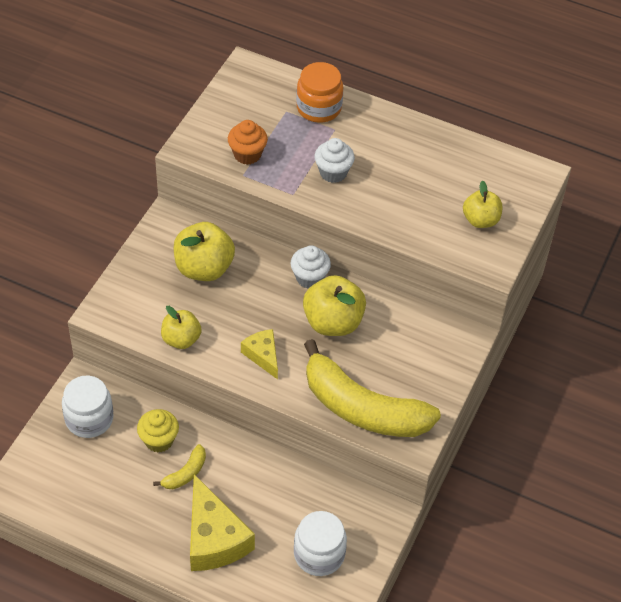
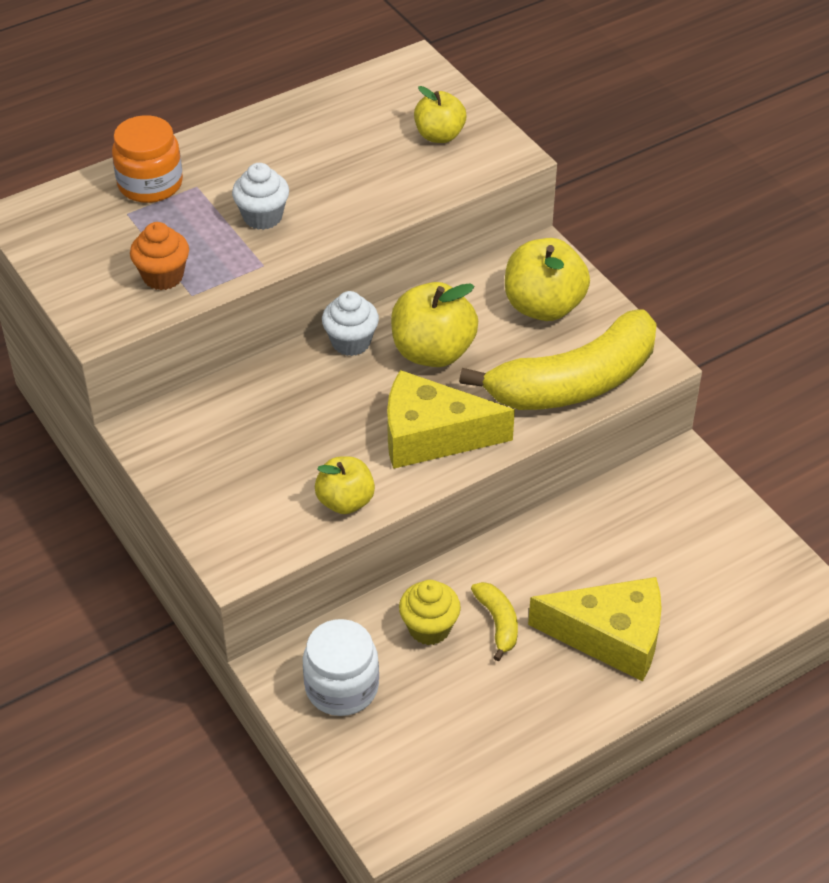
camera: 55 degrees left, 5 degrees down
(204, 268) = (252, 431): yellow apple -> yellow apple (543, 306)
(263, 355) = (431, 435): yellow cheese -> yellow cheese, size x1.79
(319, 554) = (697, 547): white jar -> none

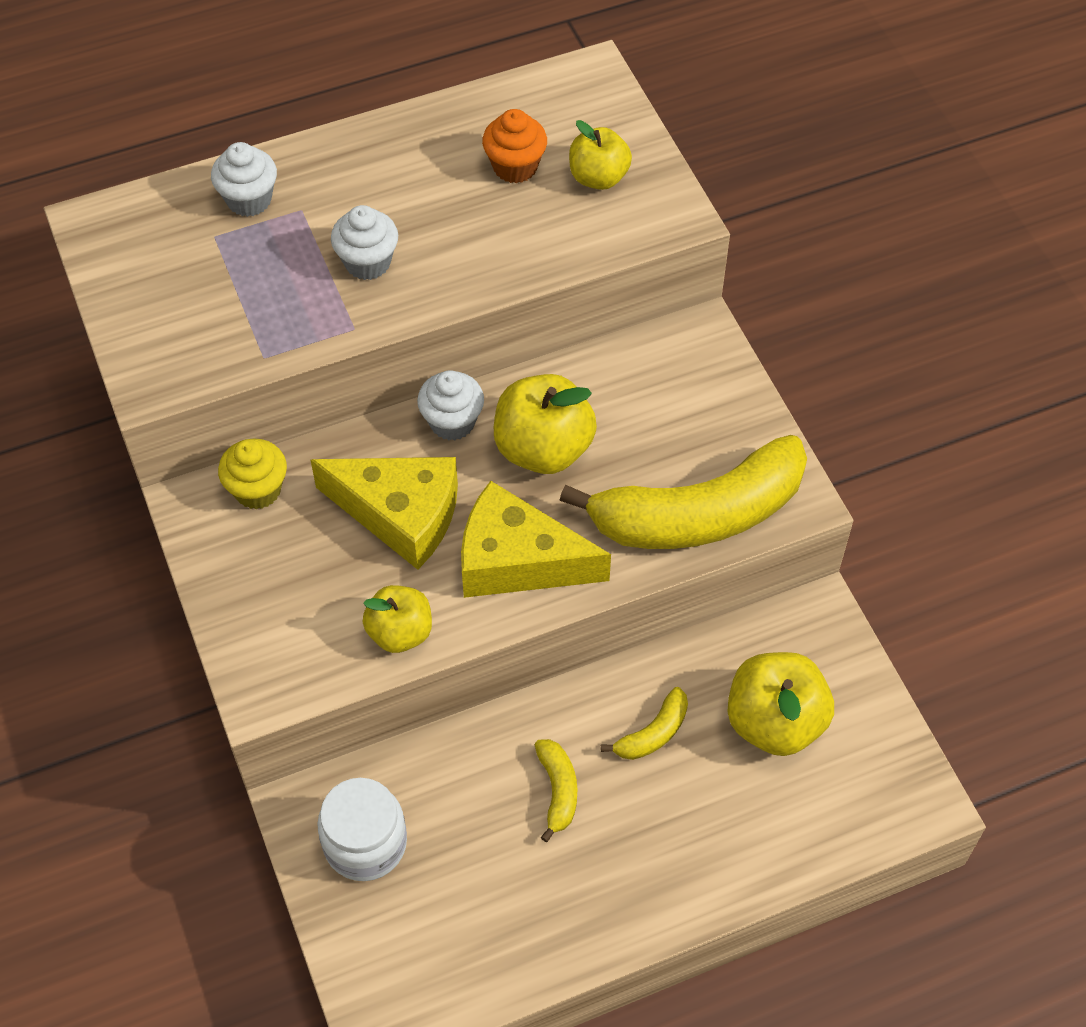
camera: 10 degrees right, 10 degrees up
(150, 184) = (249, 200): orange jar -> white cupcake
(163, 276) = (236, 328): orange cupcake -> orange cupcake (515, 167)
(429, 628) = (479, 784): yellow cupcake -> yellow cupcake (258, 490)
(543, 306) = (686, 406): yellow apple -> yellow apple (774, 722)
(568, 569) = (653, 733): none -> yellow banana
(610, 637) = (682, 829): yellow cheese -> yellow cheese (400, 515)

